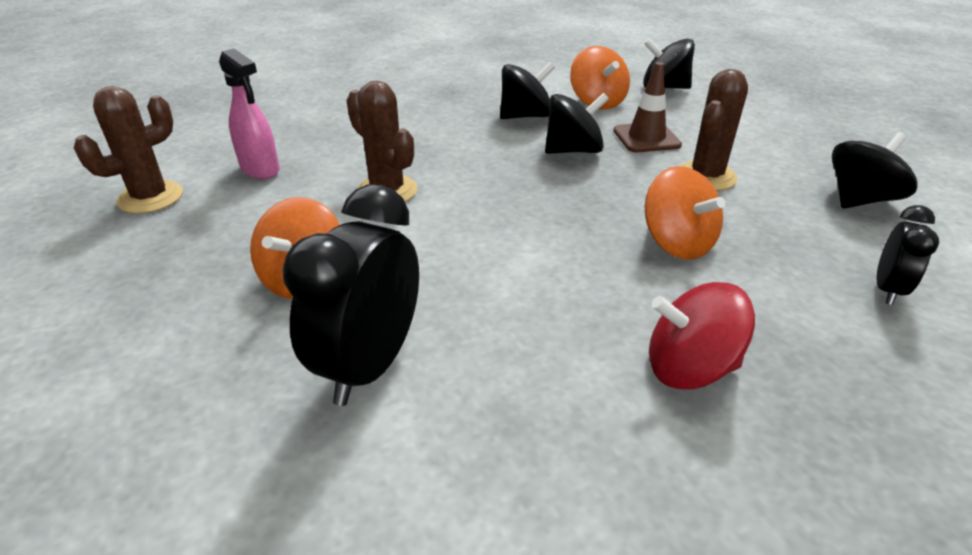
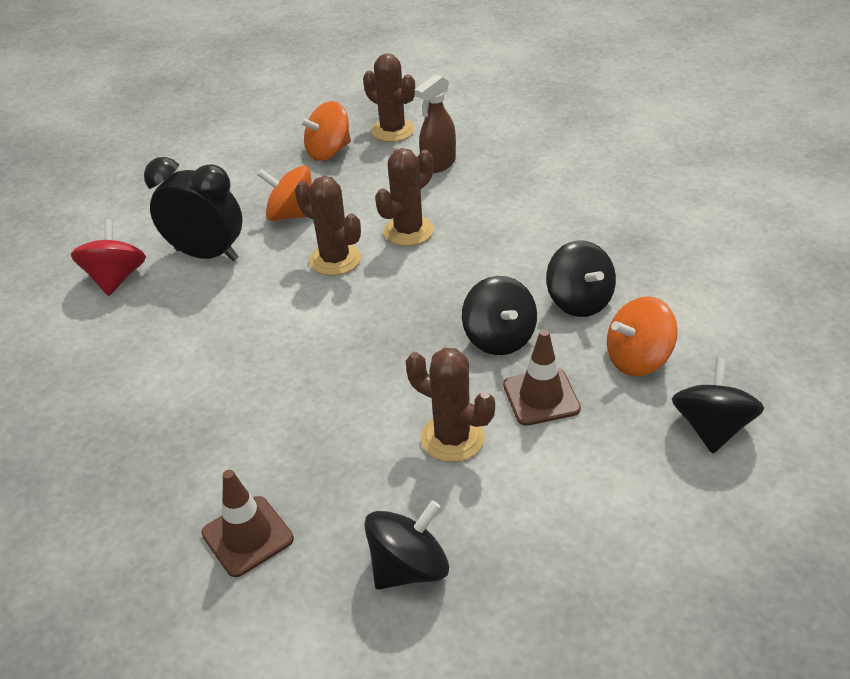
camera: 90 degrees right, 5 degrees up
(260, 170) = (438, 164): pink spray bottle -> brown spray bottle
(425, 241) = (335, 259): none -> brown cactus
(677, 243) = (327, 401): orange spinning top -> orange spinning top (329, 152)
(689, 368) = (178, 392): red spinning top -> red spinning top (116, 278)
(860, 200) = (409, 567): black spinning top -> black spinning top turned 90 degrees counterclockwise
(887, 290) = (247, 536): black clock -> brown traffic cone

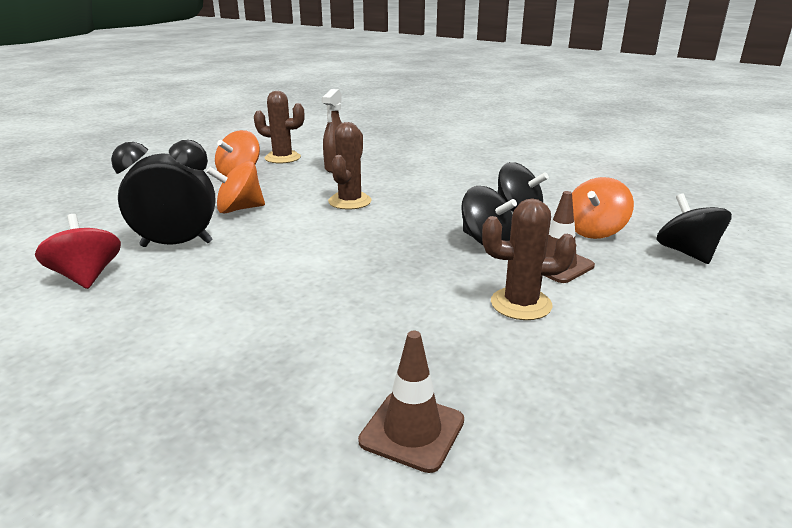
camera: 30 degrees left, 15 degrees down
(335, 259) = (304, 226): brown cactus -> none
(409, 567) = (592, 401): black spinning top -> none

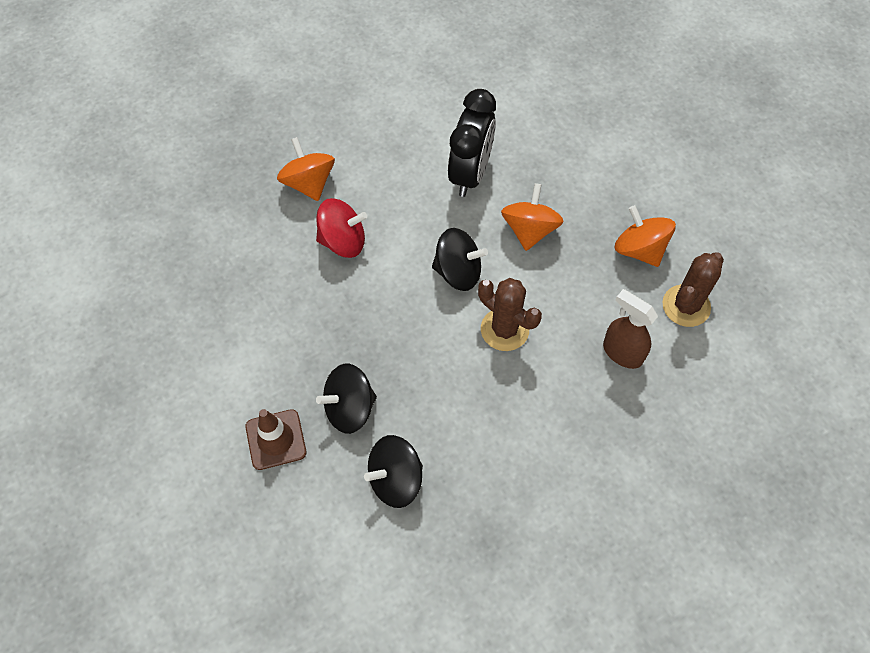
camera: 115 degrees right, 35 degrees up
(87, 277) = (439, 117): red spinning top -> red spinning top (343, 241)
(412, 431) = (167, 248): brown traffic cone -> none
(521, 304) = (239, 372): brown cactus -> none
(594, 231) = (314, 524): orange spinning top -> orange spinning top (309, 183)
(686, 253) = (227, 576): black spinning top -> black spinning top (458, 272)

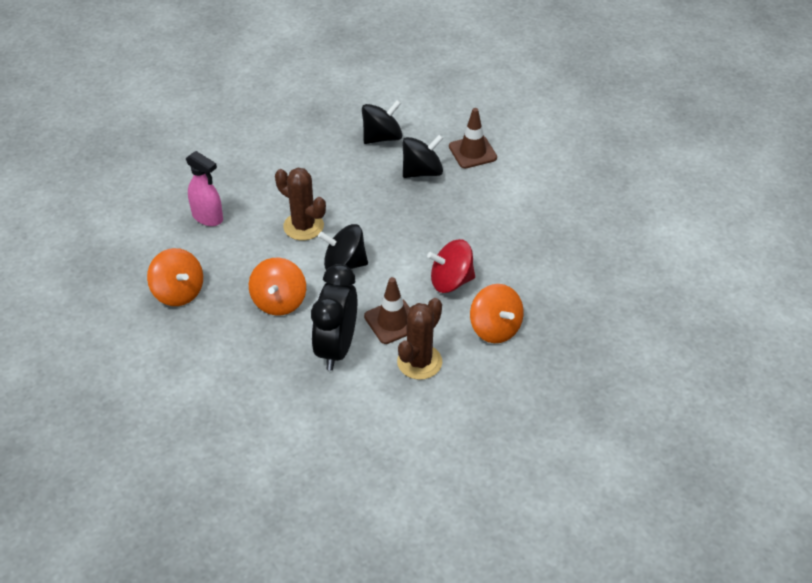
camera: 175 degrees right, 15 degrees down
(412, 198) = (392, 321): none -> brown traffic cone
(622, 352) = (208, 217): brown spray bottle -> pink spray bottle
(686, 306) = (147, 252): brown cactus -> brown cactus (419, 362)

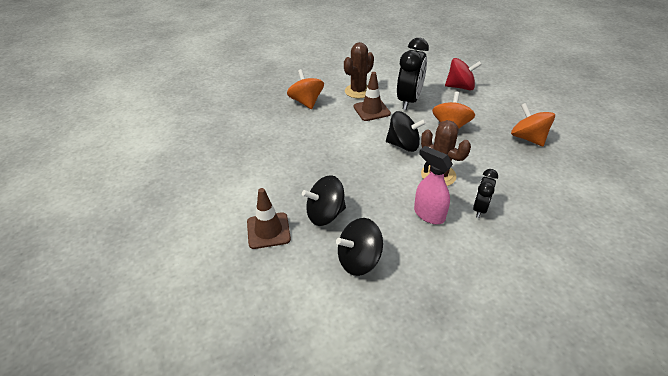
camera: 170 degrees left, 5 degrees down
(208, 217) = (527, 191): pink spray bottle -> pink spray bottle (428, 214)
(264, 193) = (480, 209): none -> black clock
(451, 281) = (326, 128): red spinning top -> red spinning top (460, 87)

